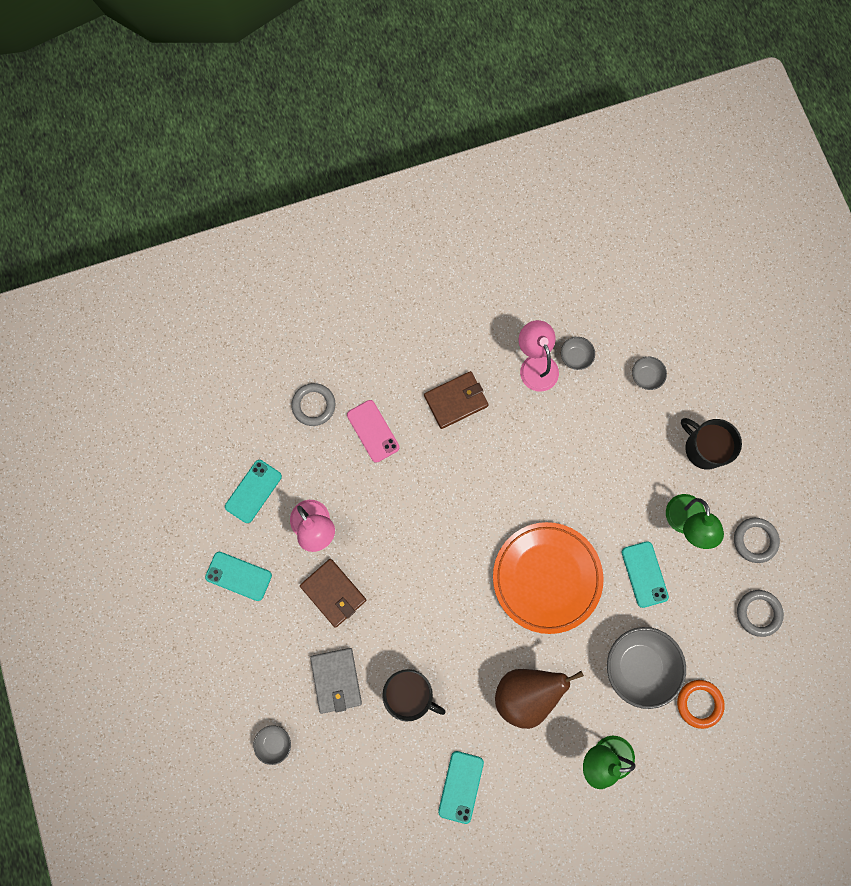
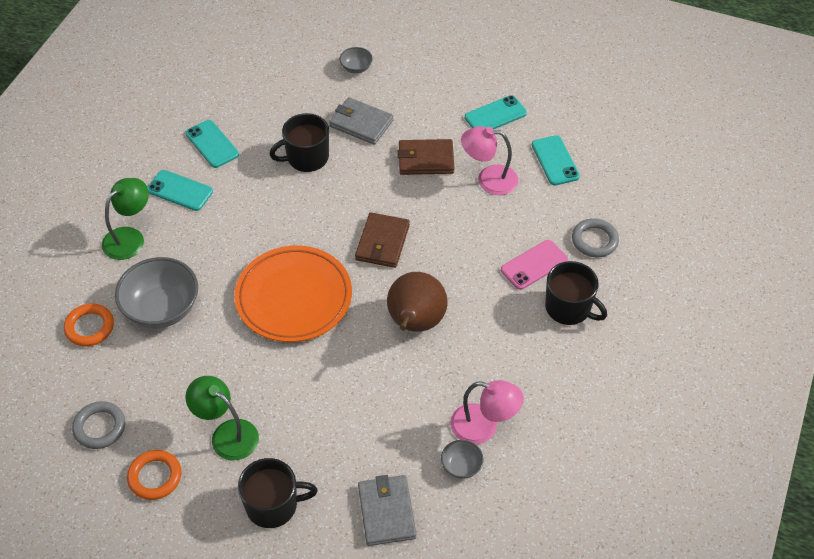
camera: 130 degrees right, 25 degrees down
(373, 431) = (534, 265): pink phone -> pink phone turned 45 degrees counterclockwise
(391, 380) = (569, 307): none -> black mug
(456, 400) = (506, 341): brown wallet -> brown wallet (382, 242)
(525, 692) = (227, 223): brown pear -> brown pear (415, 323)
(644, 574) = (222, 368): turquoise phone -> turquoise phone (180, 191)
(646, 376) = (386, 512): grey bowl -> grey wallet
(754, 540) = (155, 477): grey ring -> orange ring

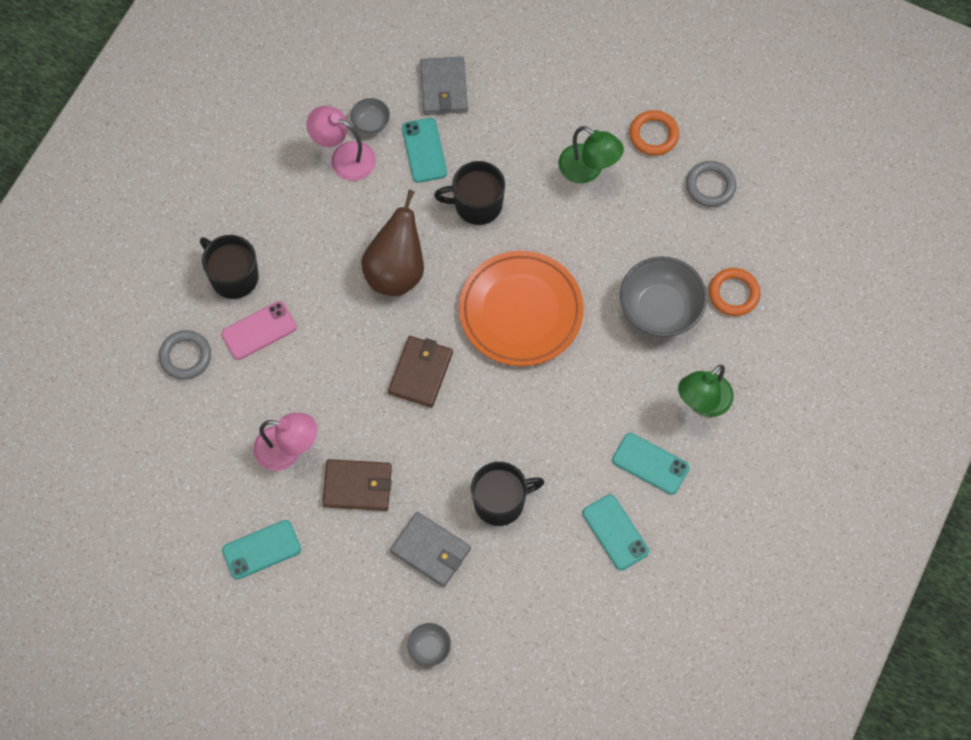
camera: 175 degrees left, 15 degrees up
(273, 505) = (545, 101): black mug -> black mug (477, 204)
(555, 161) = (204, 471): turquoise phone -> turquoise phone (424, 150)

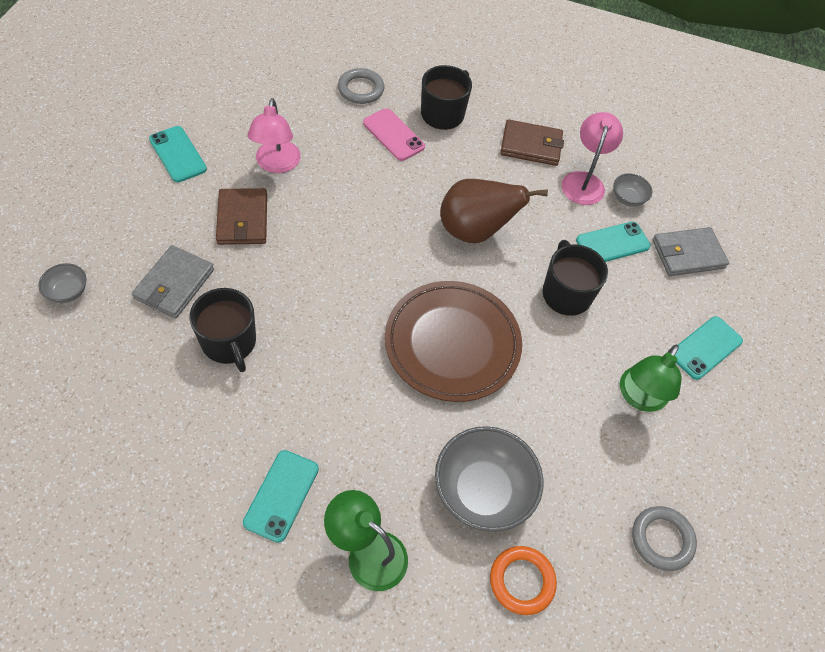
camera: 75 degrees right, 10 degrees down
(420, 373) = (368, 260): brown wallet -> brown wallet (531, 145)
(521, 311) = (452, 344): orange plate -> brown plate
(615, 532) = (193, 462): turquoise phone -> turquoise phone (705, 348)
(653, 135) = (707, 466): orange ring -> none

